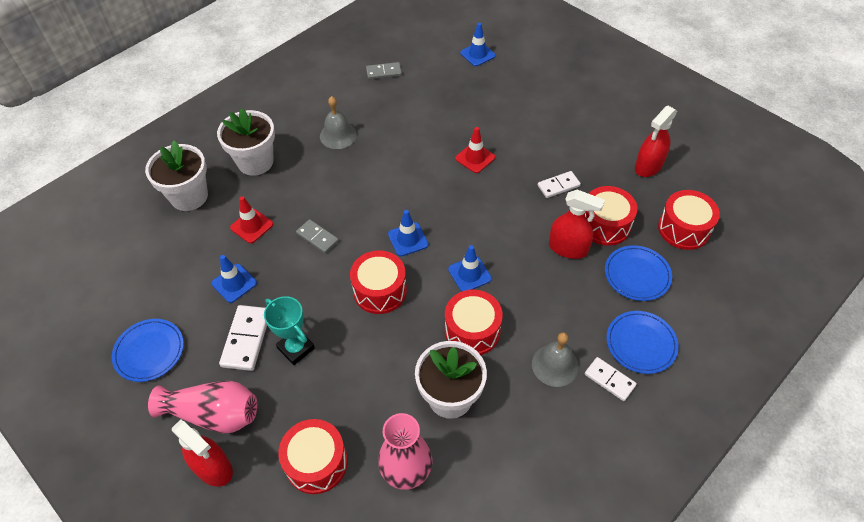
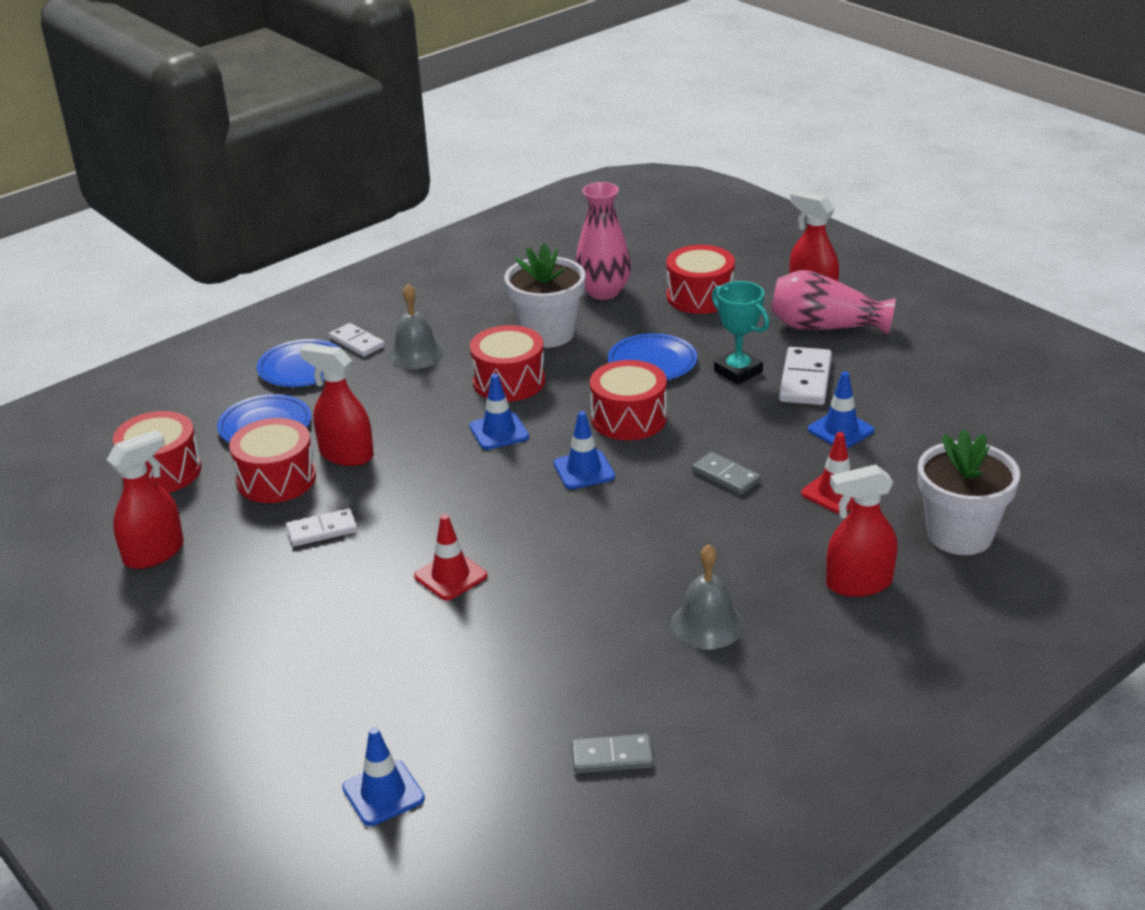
camera: 175 degrees left, 20 degrees down
(149, 351) = (930, 372): blue plate -> blue plate (652, 362)
(255, 162) = (858, 583): white flower pot -> red spray bottle

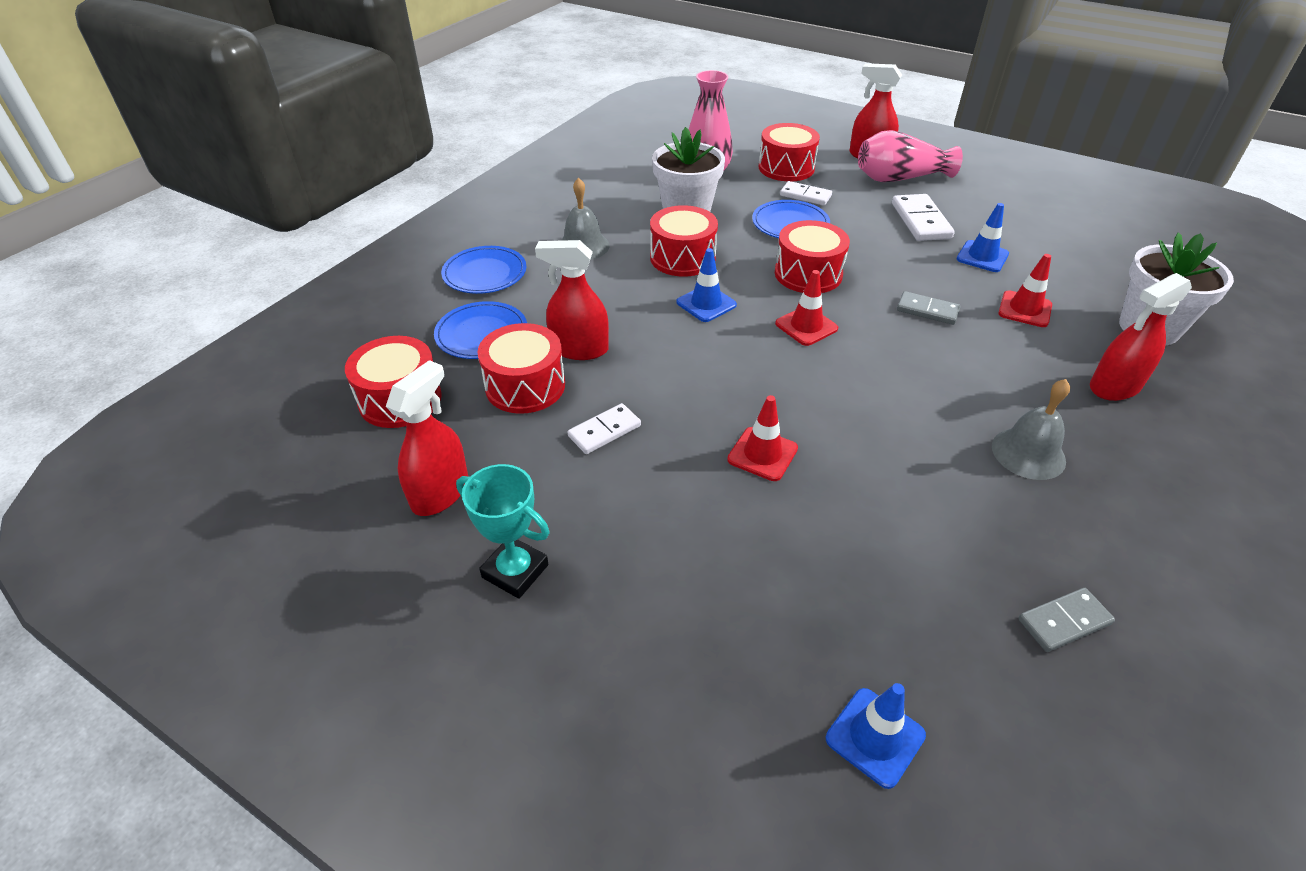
camera: 20 degrees left, 10 degrees up
(357, 342) = (523, 244): white domino -> white domino (805, 196)
(584, 470) = (806, 326): blue traffic cone -> red traffic cone
(738, 371) = (864, 222): turquoise trophy -> turquoise trophy (515, 571)

